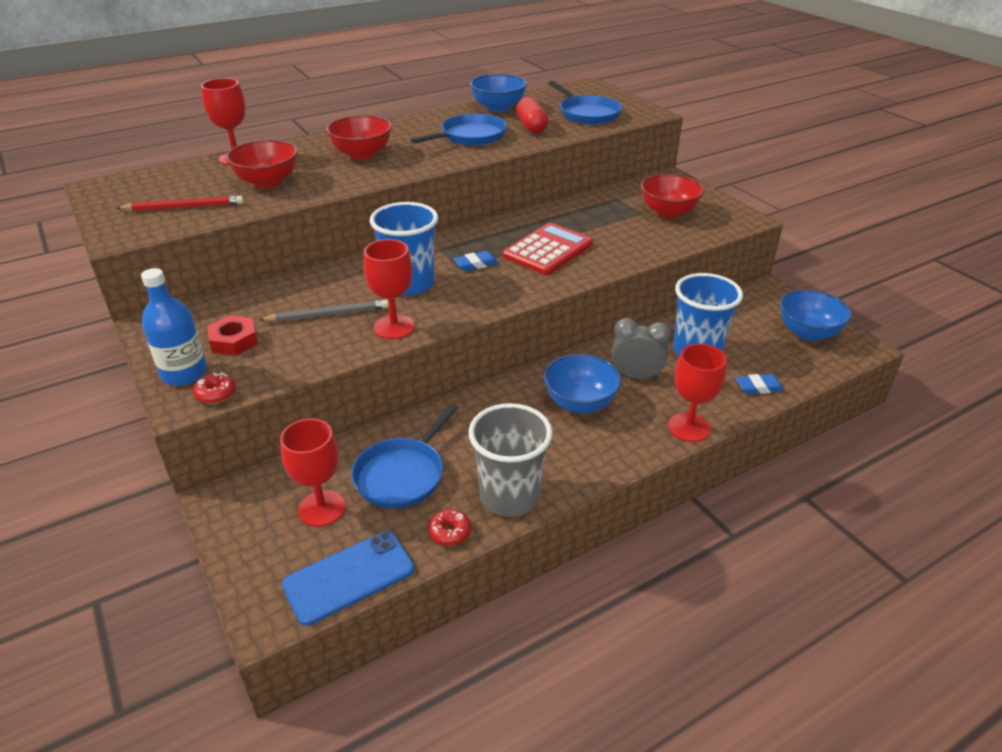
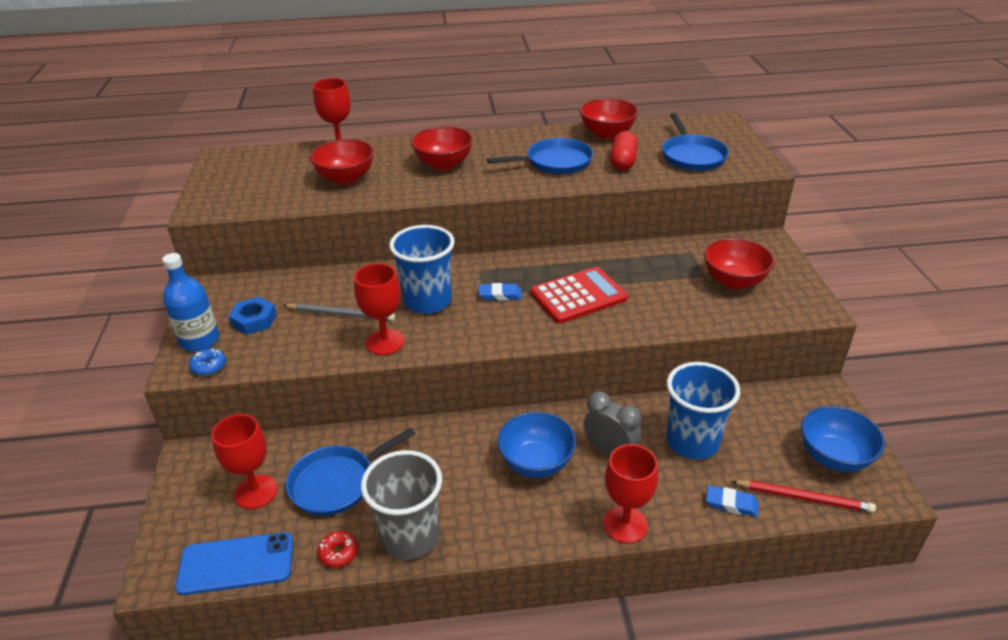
camera: 25 degrees right, 0 degrees up
(184, 207) = (266, 190): red pencil -> red pencil (804, 498)
(216, 394) = (209, 366): red donut -> blue donut
(234, 341) = (254, 320): red nut -> blue nut
(498, 108) = (607, 134): blue bowl -> red bowl

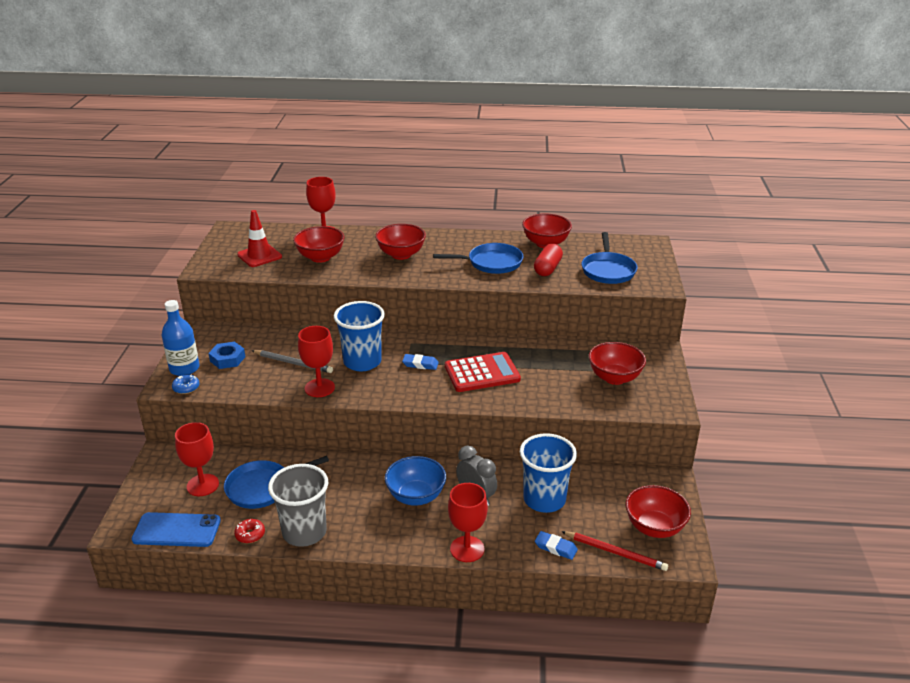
camera: 10 degrees right, 5 degrees down
(268, 185) = (259, 256): none -> red traffic cone
(834, 457) = (654, 527): blue bowl -> red bowl

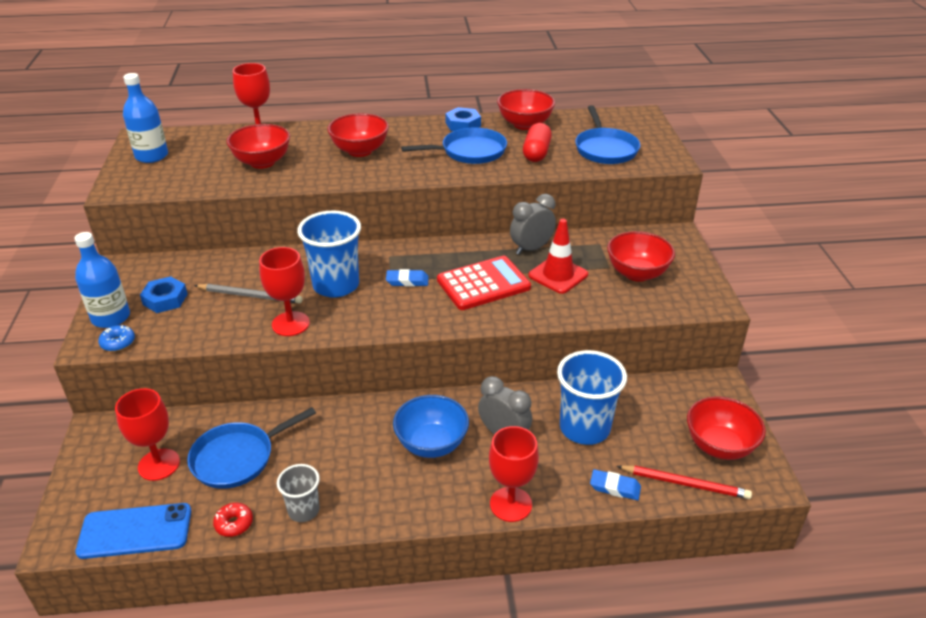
camera: 10 degrees left, 5 degrees up
(235, 245) = (151, 156): none -> blue bottle
(259, 256) = (185, 167): red traffic cone -> red traffic cone (558, 275)
(304, 532) = (303, 510): grey cup -> grey cup, size x0.56
(493, 239) = (463, 124): none -> blue nut
(530, 348) = (531, 249): none -> grey clock

